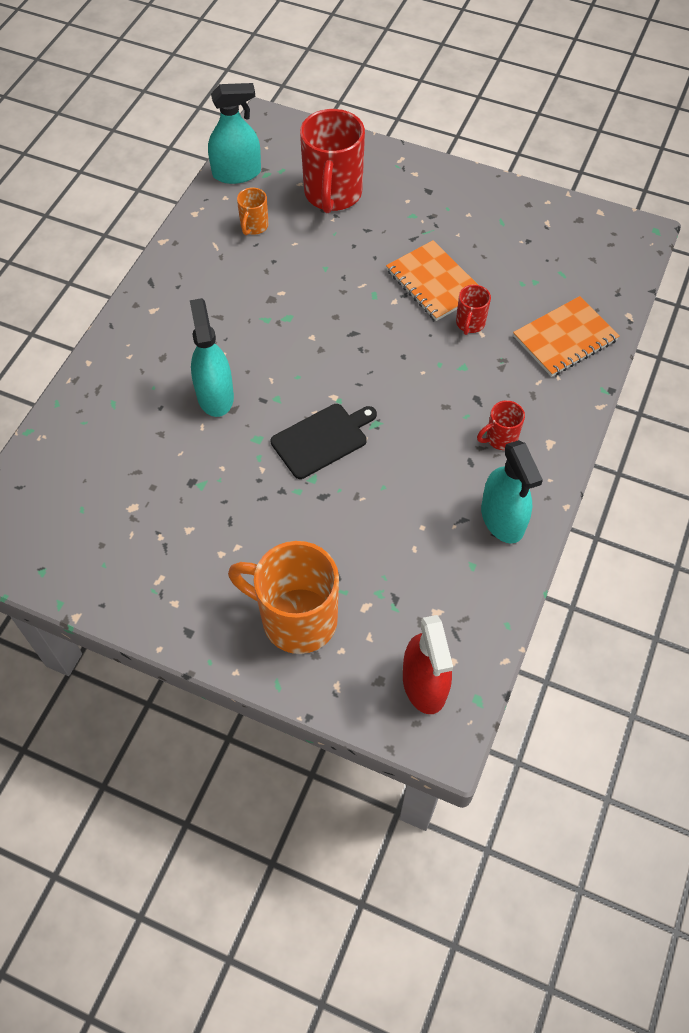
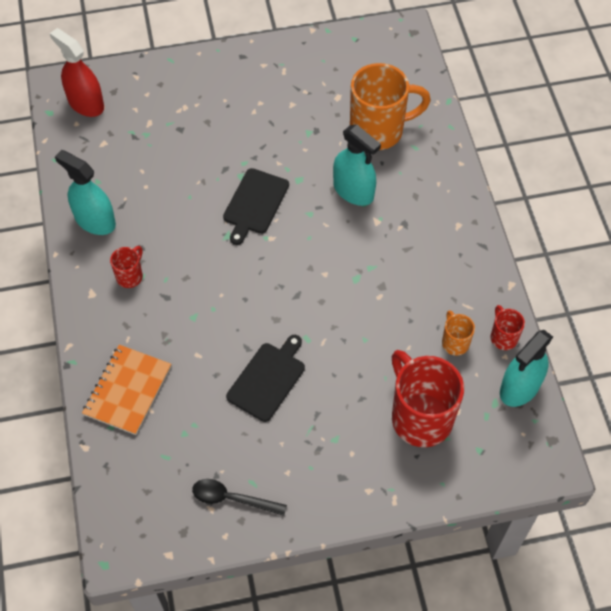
camera: 145 degrees right, 0 degrees up
(296, 619) = (186, 94): orange mug -> orange mug (379, 130)
(434, 283) = (267, 379): orange notebook -> black cutting board
(470, 324) = (212, 358): red mug -> red mug (503, 337)
(525, 220) = (232, 498): none -> black spoon

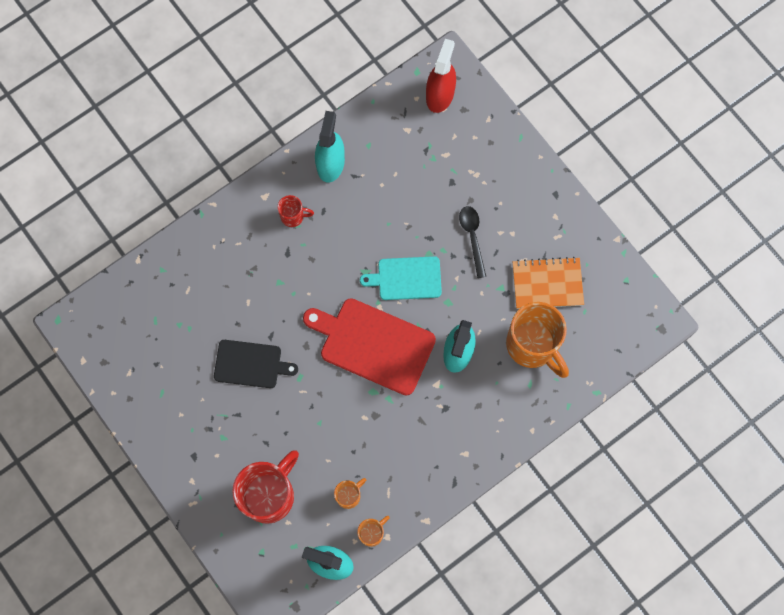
camera: 65 degrees right, 15 degrees up
(127, 390) = (195, 266): orange notebook -> orange notebook (547, 284)
(232, 498) = (143, 384): black spoon -> black spoon (472, 237)
(255, 204) = (406, 278): black cutting board -> turquoise cutting board
(308, 258) = (373, 345): none -> red cutting board
(503, 337) = (372, 533): red mug -> orange mug

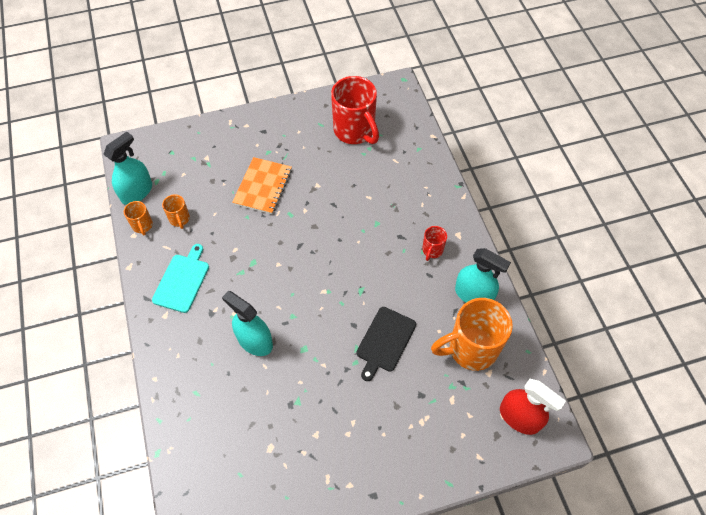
camera: 110 degrees right, 15 degrees down
(250, 364) = (316, 184): black cutting board -> black cutting board (385, 341)
(270, 494) = (210, 169): red mug -> red mug (355, 131)
(373, 345) = (292, 275): red cutting board -> none
(406, 278) = (340, 321): turquoise cutting board -> turquoise cutting board (182, 281)
(472, 237) = (358, 393): black spoon -> none
(533, 346) = (229, 409): orange mug -> orange mug (470, 349)
(547, 284) = (283, 448): orange notebook -> orange notebook (263, 187)

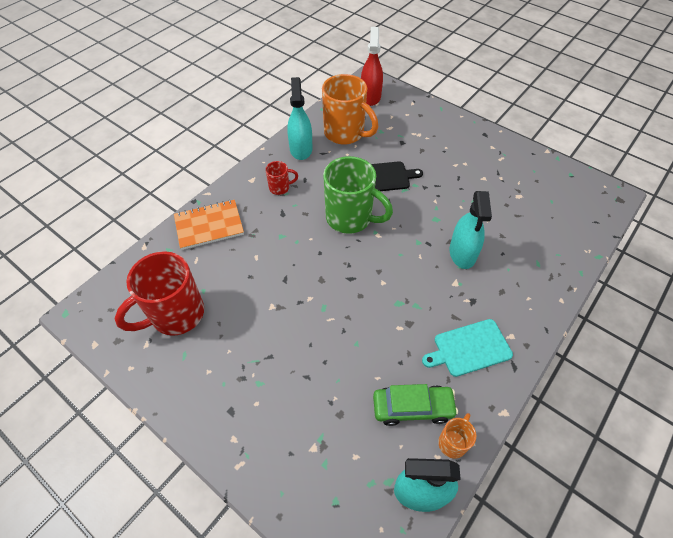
camera: 125 degrees left, 5 degrees down
(180, 219) = (412, 408): orange mug -> green car
(263, 187) = (309, 354): orange notebook -> orange notebook (209, 226)
(355, 131) = (175, 315): red mug -> red mug turned 150 degrees counterclockwise
(356, 282) = (351, 218): none -> green mug

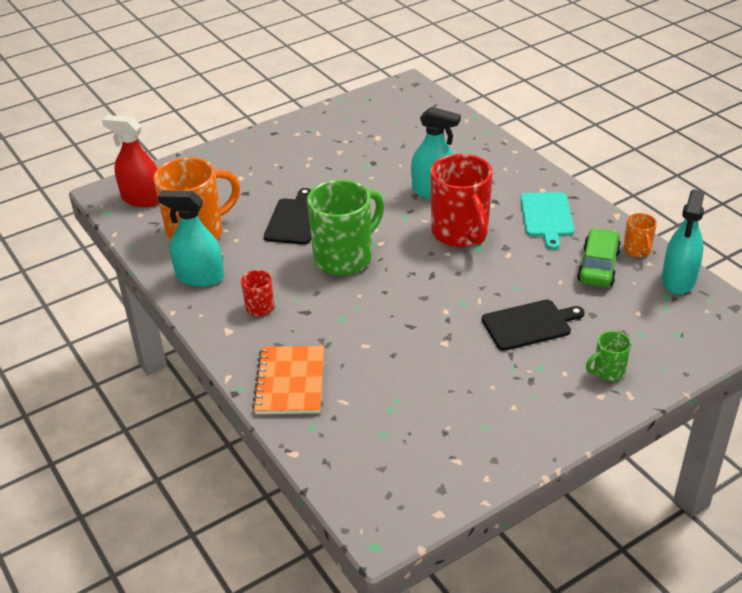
camera: 70 degrees left, 15 degrees down
(175, 315) = (424, 428): red mug -> red mug (461, 234)
(265, 440) = (607, 372): none -> green mug
(310, 363) = (529, 324): none -> black cutting board
(453, 442) = (637, 250): orange mug -> orange mug turned 150 degrees counterclockwise

